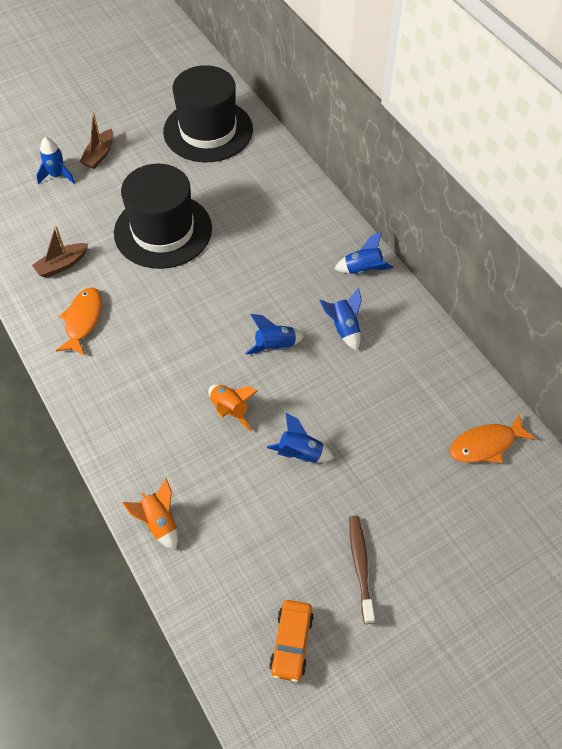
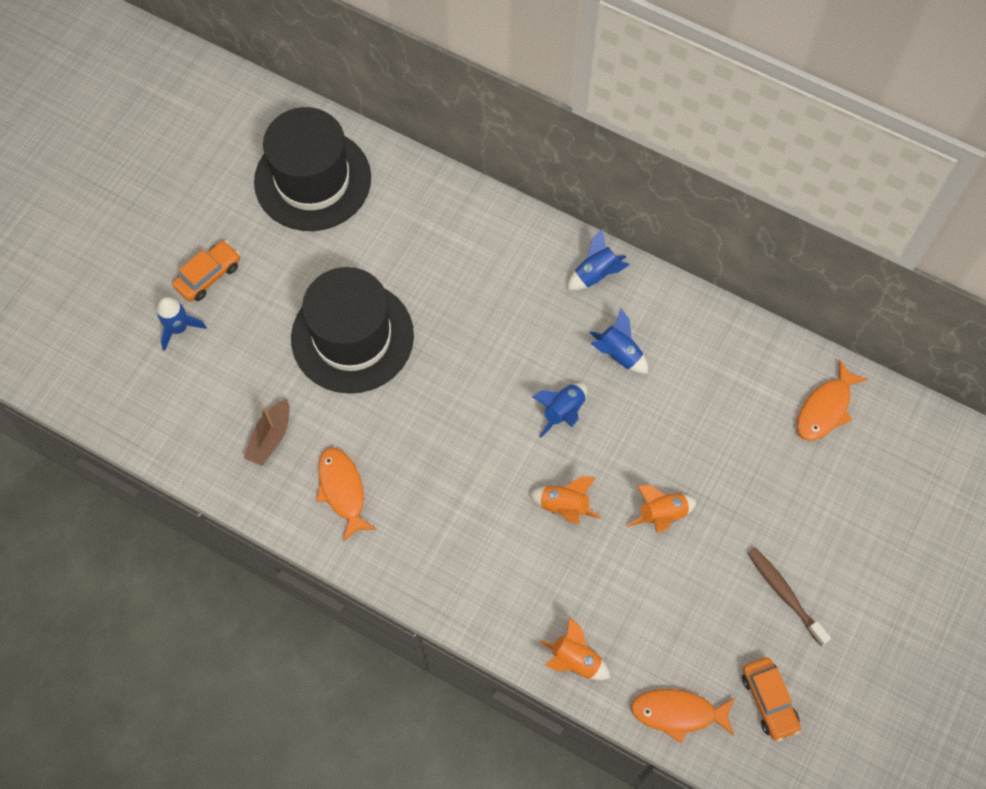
camera: 30 degrees left, 10 degrees up
(99, 155) = (208, 276): brown boat -> orange car
(210, 609) = (678, 713): none -> orange fish
(300, 454) = (662, 514): blue rocket -> orange rocket

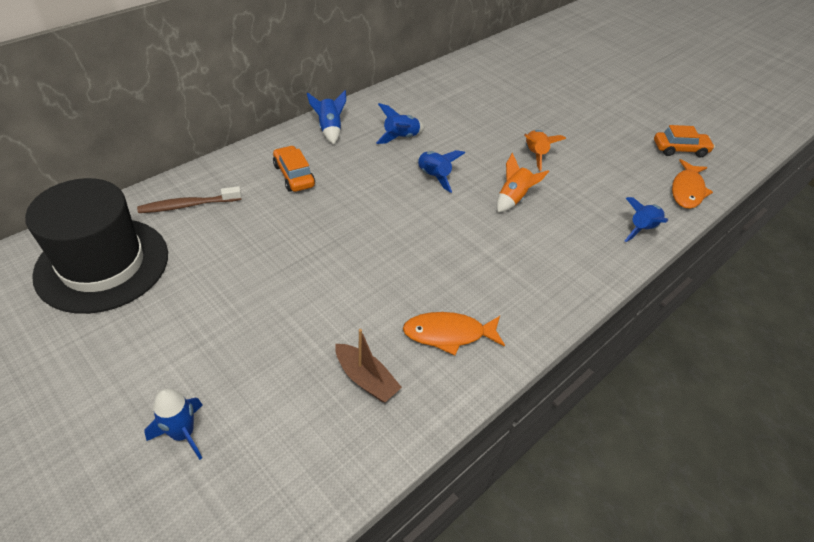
camera: 75 degrees left, 20 degrees down
(208, 276) = (138, 384): orange car -> orange car (294, 175)
(352, 337) = (293, 282): black hat -> none
(575, 660) = (642, 229): orange rocket -> blue rocket
(784, 594) = (606, 122): brown toothbrush -> brown toothbrush (188, 205)
(825, 408) = (484, 72): orange fish -> none

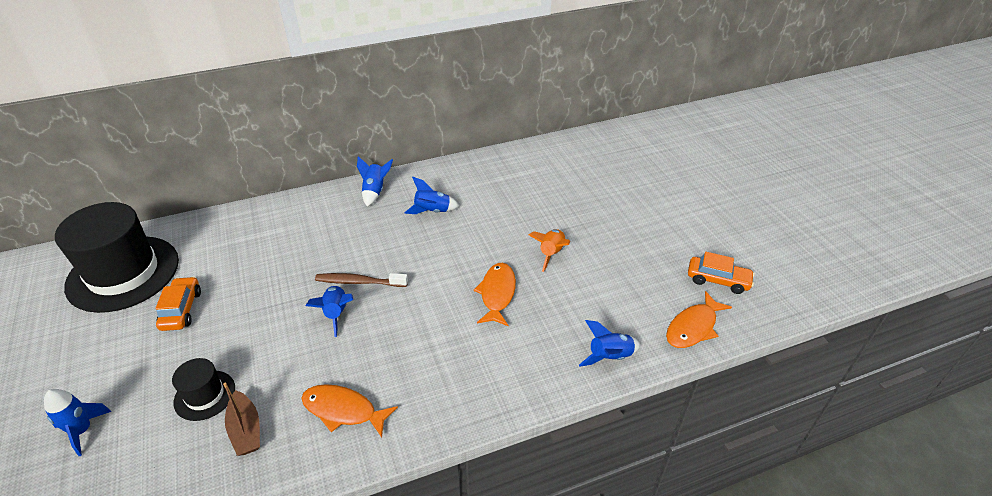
camera: 25 degrees right, 5 degrees down
(188, 205) = (216, 237): brown toothbrush -> brown toothbrush (359, 282)
(294, 175) = (315, 229): orange car -> orange car (181, 310)
(297, 360) = (205, 395): none -> black hat
(434, 176) = (436, 255): blue rocket -> blue rocket (336, 313)
(513, 198) = (497, 294): orange rocket -> orange fish

